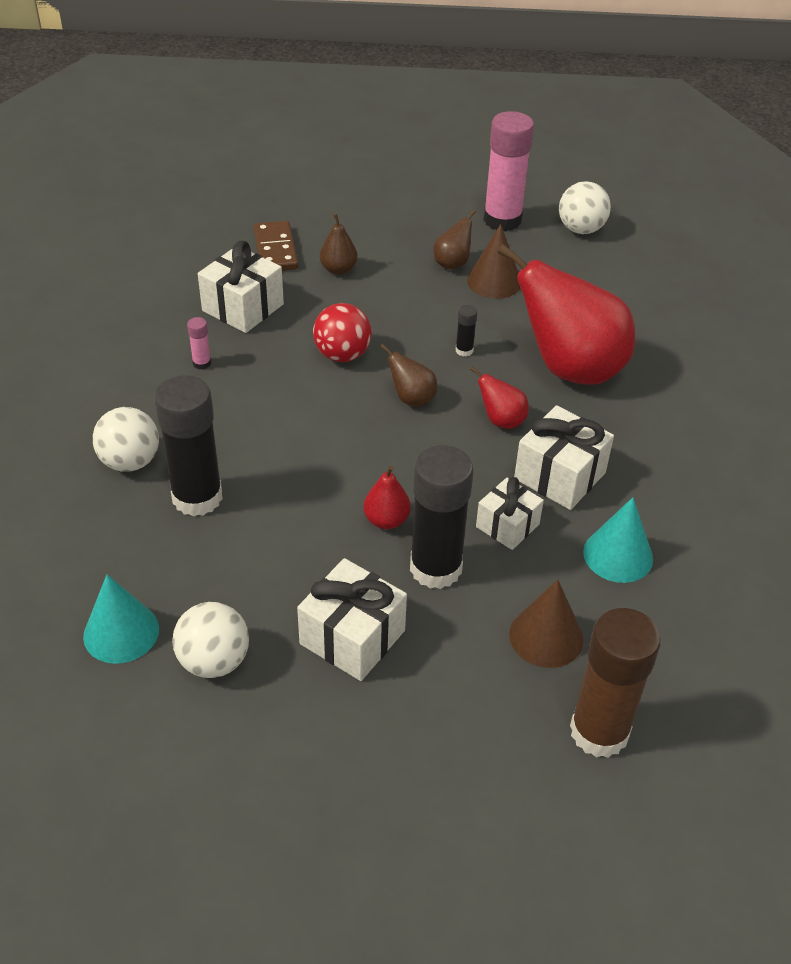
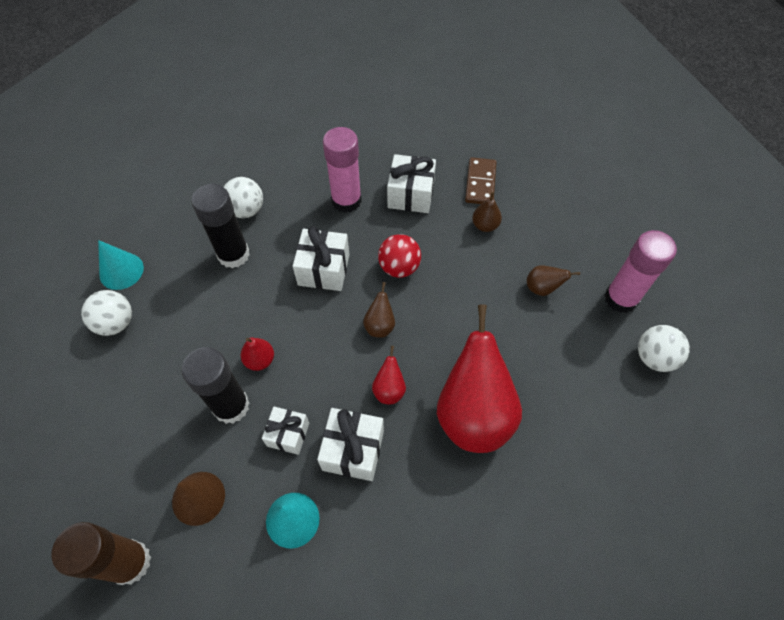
camera: 65 degrees right, 15 degrees up
(202, 363) = (346, 200): pink glue stick -> pink glue stick, size x2.43
(276, 250) = (480, 183): brown domino -> brown domino turned 45 degrees counterclockwise
(352, 637) = (157, 384): white gift -> white gift (323, 269)
(464, 350) = (449, 336): black glue stick -> none
(494, 281) = (541, 323): brown cone -> none

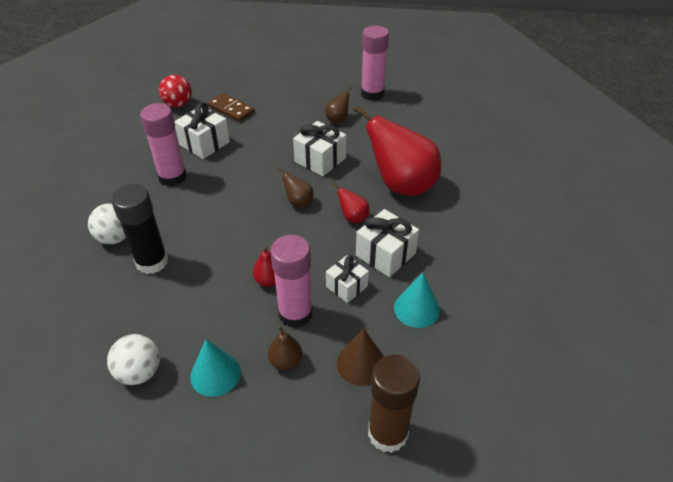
camera: 60 degrees left, 15 degrees down
(121, 271) = (84, 350): turquoise cone -> turquoise cone (215, 374)
(231, 406) = (295, 313): black glue stick -> pink glue stick
(323, 269) = (222, 213): white gift -> white gift (320, 160)
(399, 267) = (260, 174): red ball -> red ball (178, 104)
(485, 225) = (267, 121): brown pear -> brown pear (286, 361)
(654, 357) = (420, 100): white ball -> none

